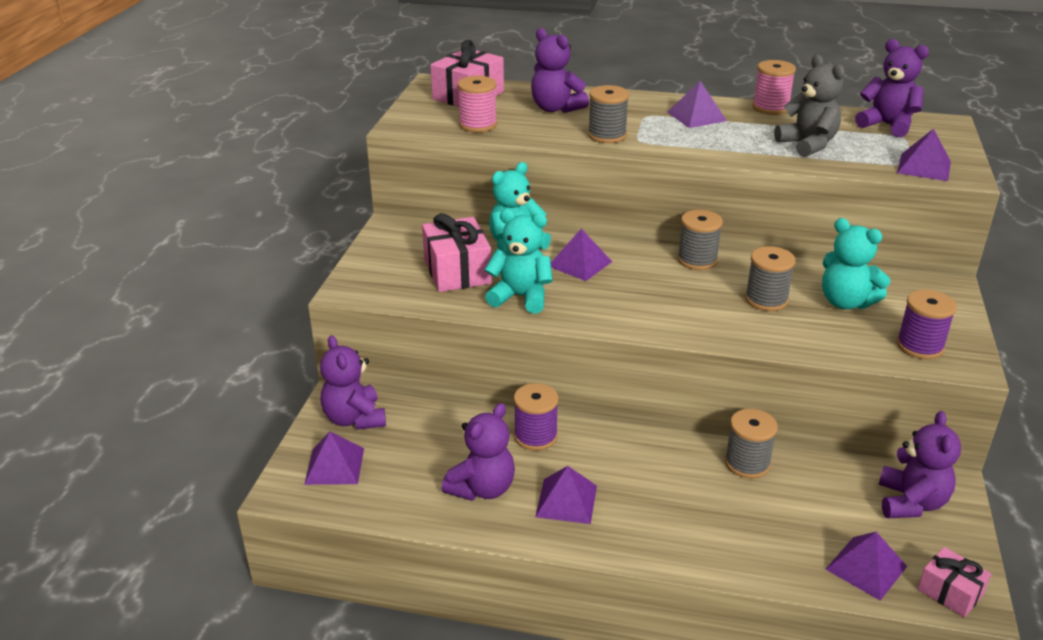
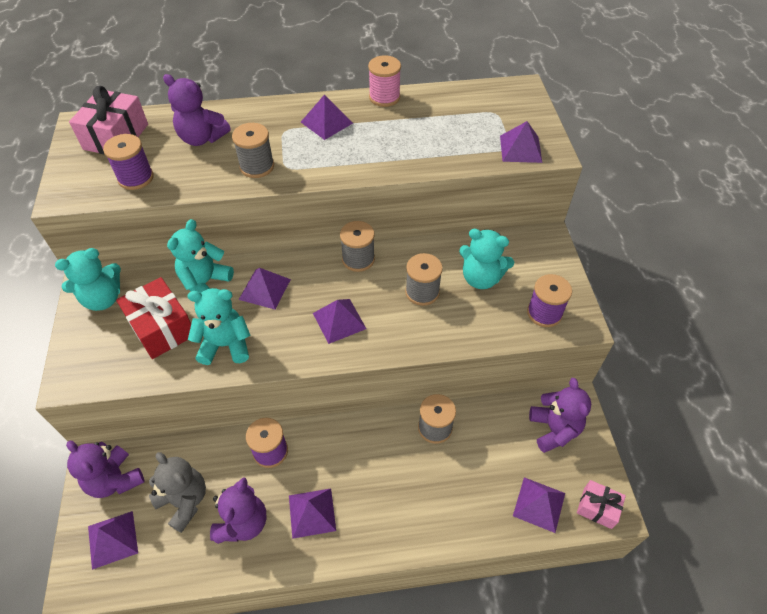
camera: 20 degrees left, 20 degrees up
(404, 239) = (103, 299): none -> turquoise teddy bear
(457, 271) = (162, 328): pink gift -> red gift
(478, 125) = (136, 178): pink spool -> purple spool
(657, 303) = (339, 320): none -> purple pyramid
(808, 145) = (426, 140): grey teddy bear -> grey teddy bear (184, 501)
(887, 125) = (480, 101): purple teddy bear -> none

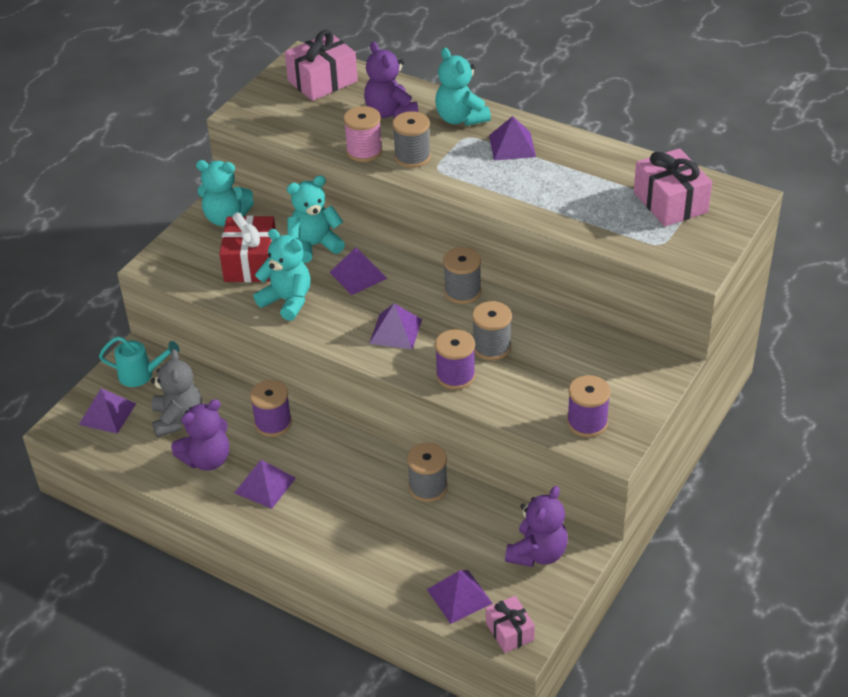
camera: 40 degrees right, 10 degrees down
(115, 480) = (141, 375): purple teddy bear -> turquoise watering can
(136, 178) = (308, 122): purple spool -> purple spool (455, 376)
(384, 97) = (592, 146): pink spool -> pink spool (364, 151)
(480, 114) = (670, 202): none -> pink gift
(481, 278) = (559, 364): turquoise teddy bear -> turquoise teddy bear (460, 118)
(520, 148) = (671, 250): purple pyramid -> none

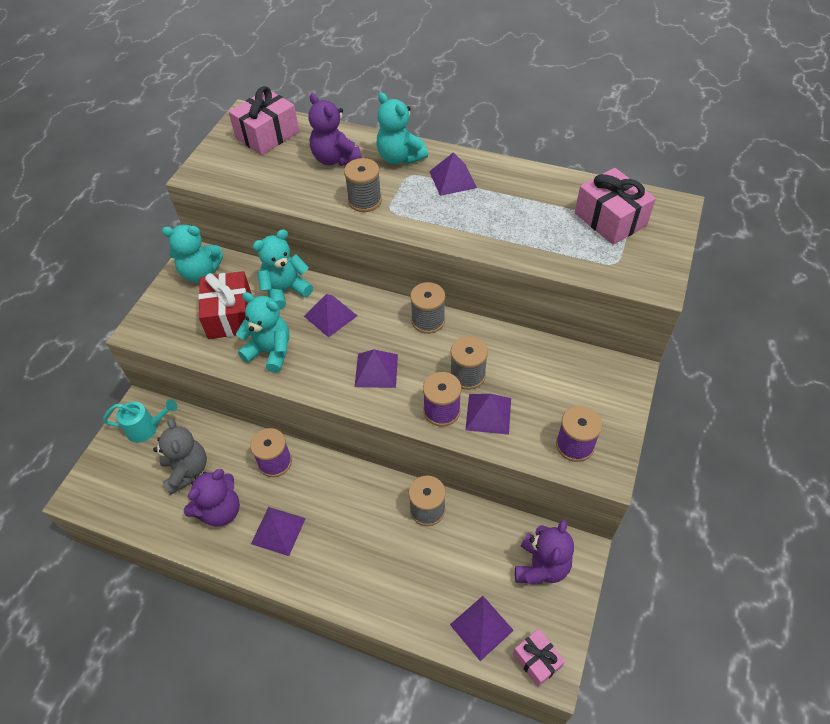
camera: 10 degrees left, 10 degrees up
(107, 414) = (120, 474): purple pyramid -> purple pyramid (488, 414)
(364, 151) = (319, 200): pink spool -> none

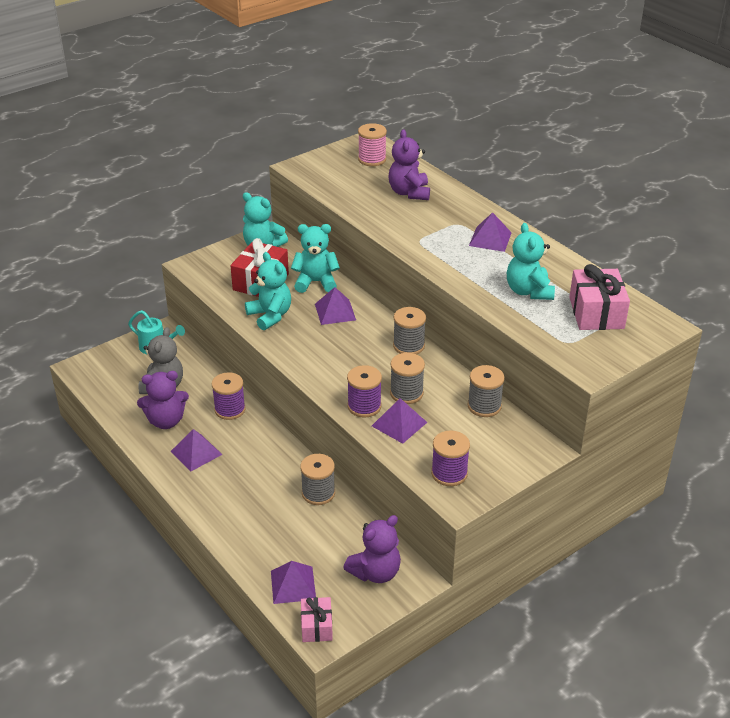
camera: 30 degrees right, 15 degrees down
(267, 135) = (372, 159): pink gift -> pink spool
(365, 201) = (405, 228): grey spool -> grey spool (484, 406)
(376, 370) = (338, 360): purple pyramid -> none
(400, 157) = (461, 210): turquoise teddy bear -> turquoise teddy bear (528, 291)

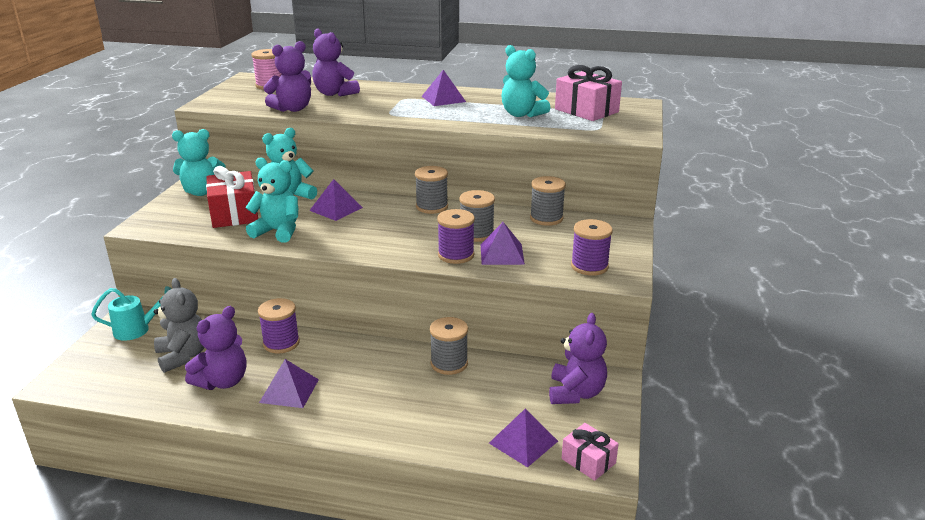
camera: 40 degrees left, 10 degrees down
(352, 201) = (293, 109): none -> purple teddy bear

